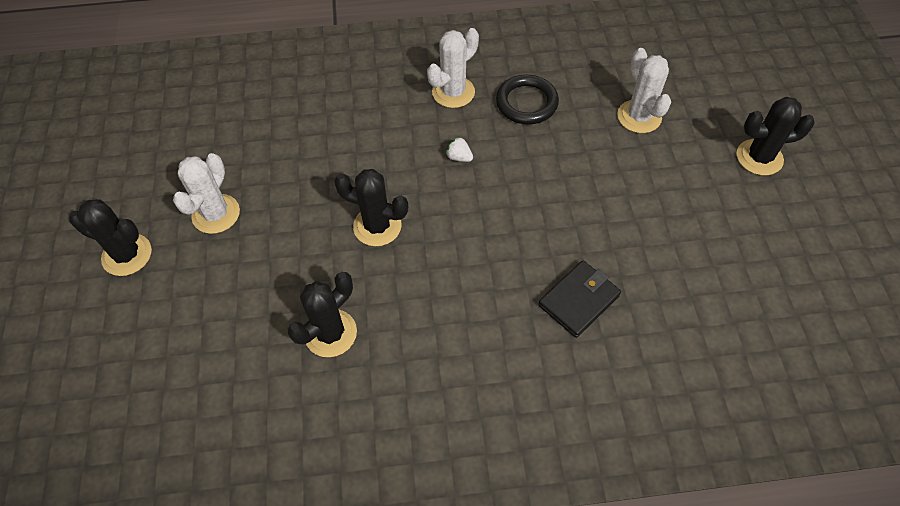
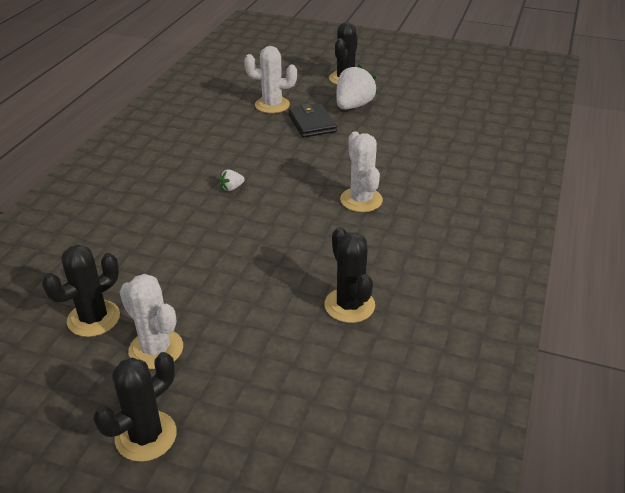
camera: 65 degrees left, 20 degrees down
(377, 226) = (262, 249): black cactus -> black cactus (93, 318)
(453, 92) = (163, 171): white cactus -> white cactus (361, 200)
(526, 103) = (211, 143): black ring -> none
(578, 300) = (403, 176): black wallet -> black wallet (312, 123)
(699, 192) = (353, 106): none -> white strawberry

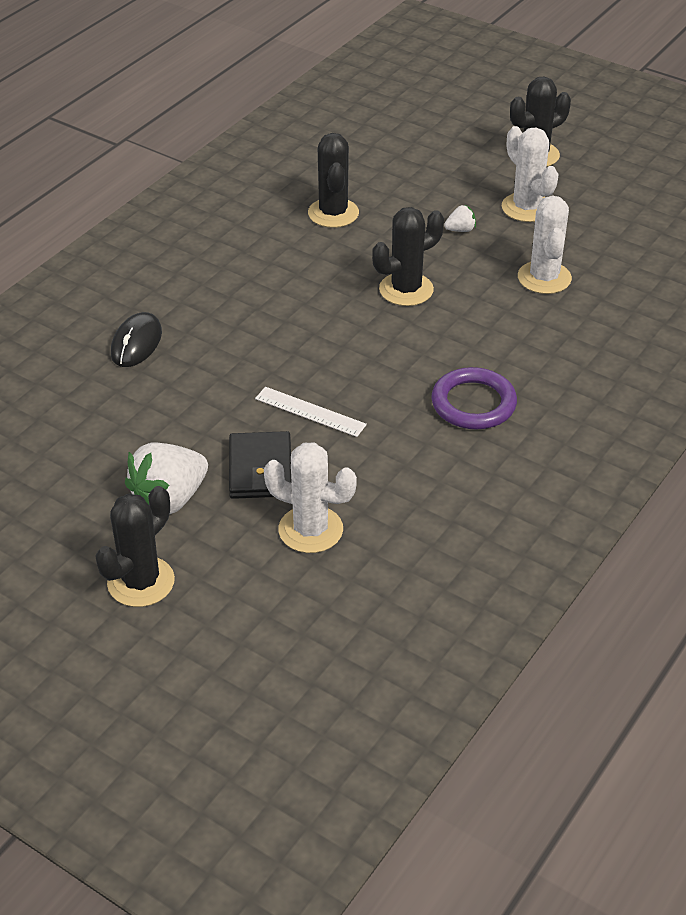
camera: 165 degrees left, 5 degrees up
(93, 318) = (589, 241): black cactus -> black cactus (406, 289)
(191, 172) = (473, 403): none -> purple ring
(231, 188) = (421, 367): white strawberry -> white strawberry (460, 230)
(296, 153) = (310, 412): none -> white ruler
(361, 200) = (258, 321): white cactus -> white cactus (544, 278)
(435, 173) = (136, 343): none -> black mouse

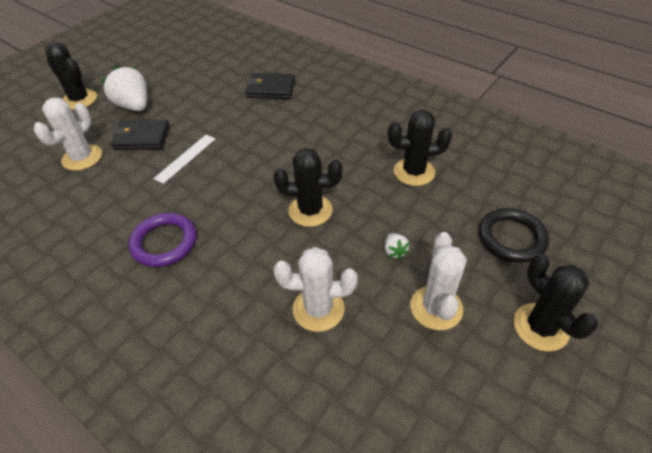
camera: 95 degrees right, 5 degrees up
(136, 343) = (271, 89): black mouse -> black wallet
(406, 289) = (310, 210): black cactus -> black cactus turned 60 degrees counterclockwise
(431, 158) = (511, 238): none -> black ring
(526, 208) = (436, 308): white cactus -> white cactus turned 60 degrees counterclockwise

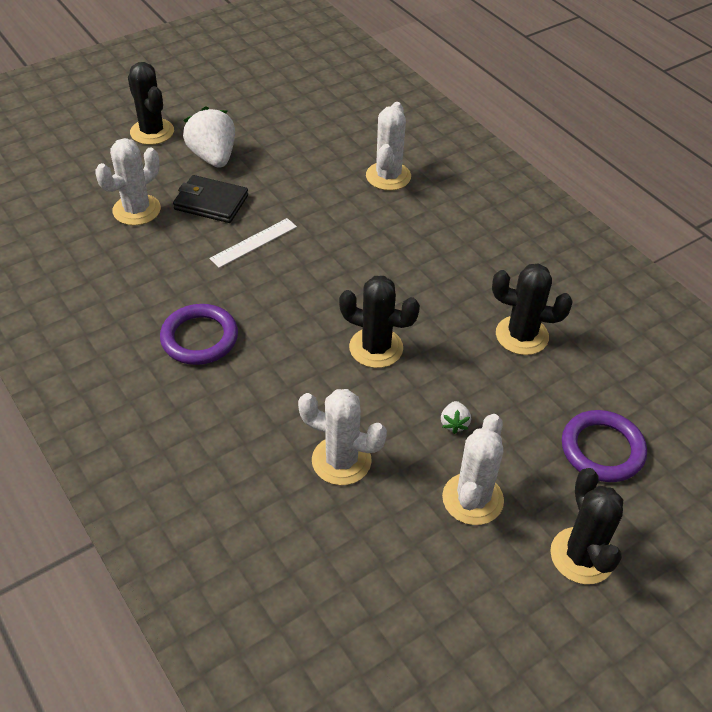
camera: 15 degrees right, 0 degrees up
(271, 89) = (388, 176): black wallet -> white cactus
(511, 238) = (602, 449): black ring -> purple ring

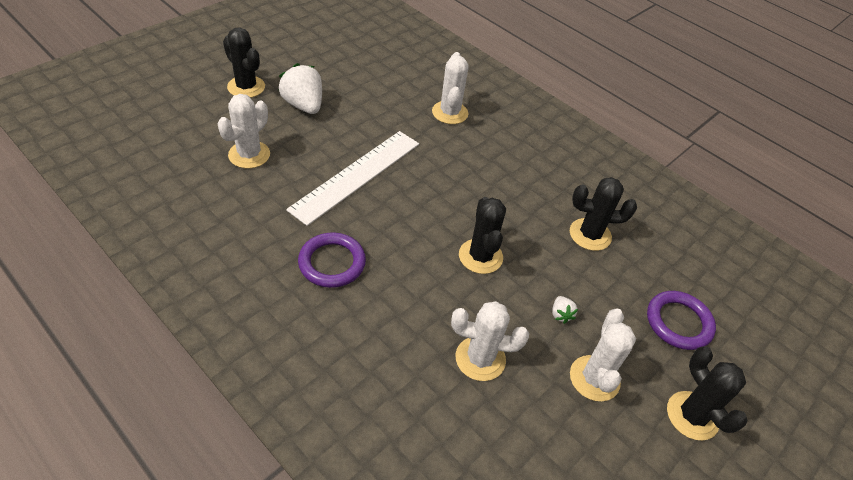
camera: 15 degrees left, 0 degrees up
(211, 202) = (312, 144): black wallet -> none
(253, 242) = (356, 175): white ruler -> white ruler, size x2.01
(376, 348) = (480, 256): black cactus -> black cactus turned 75 degrees clockwise

